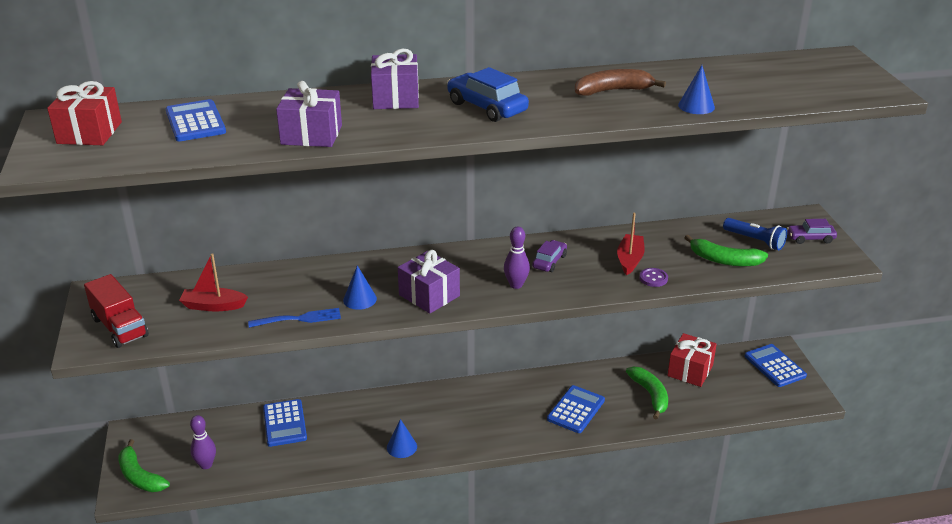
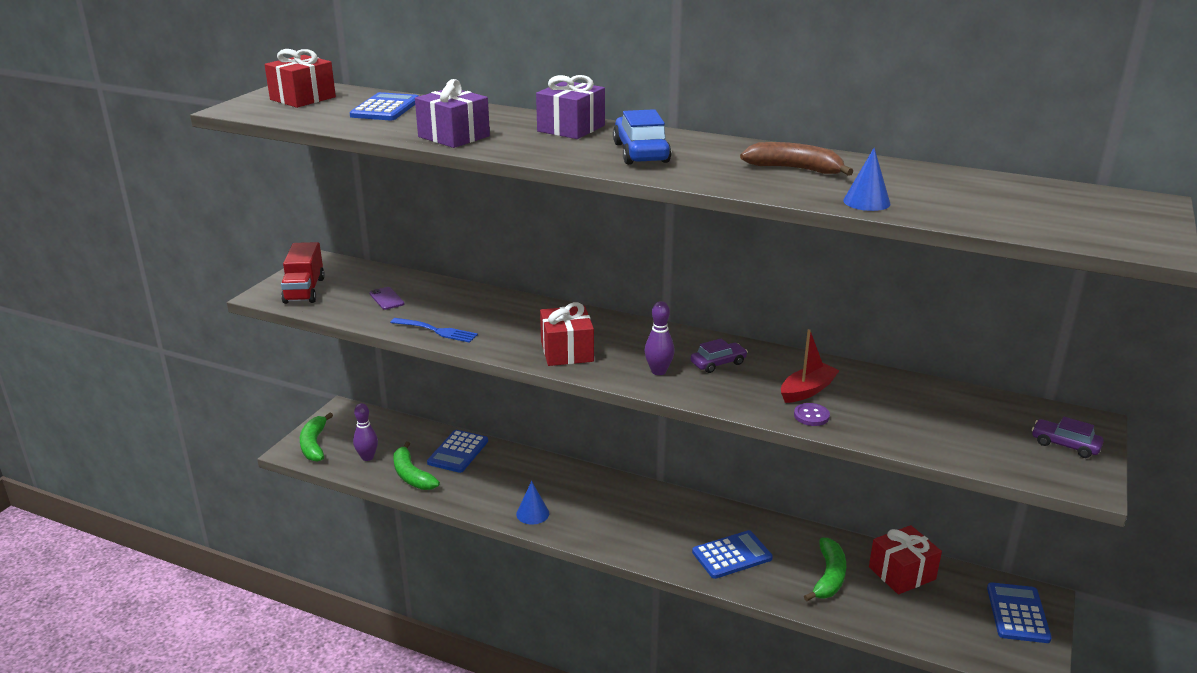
camera: 35 degrees right, 5 degrees down
(213, 306) = (386, 299): red boat -> purple phone
(359, 299) = (504, 333): blue cone -> none
(429, 295) = (567, 351): purple gift -> red gift
(724, 260) = (920, 428): green banana -> green banana (412, 475)
(755, 241) = (985, 423): blue flashlight -> none

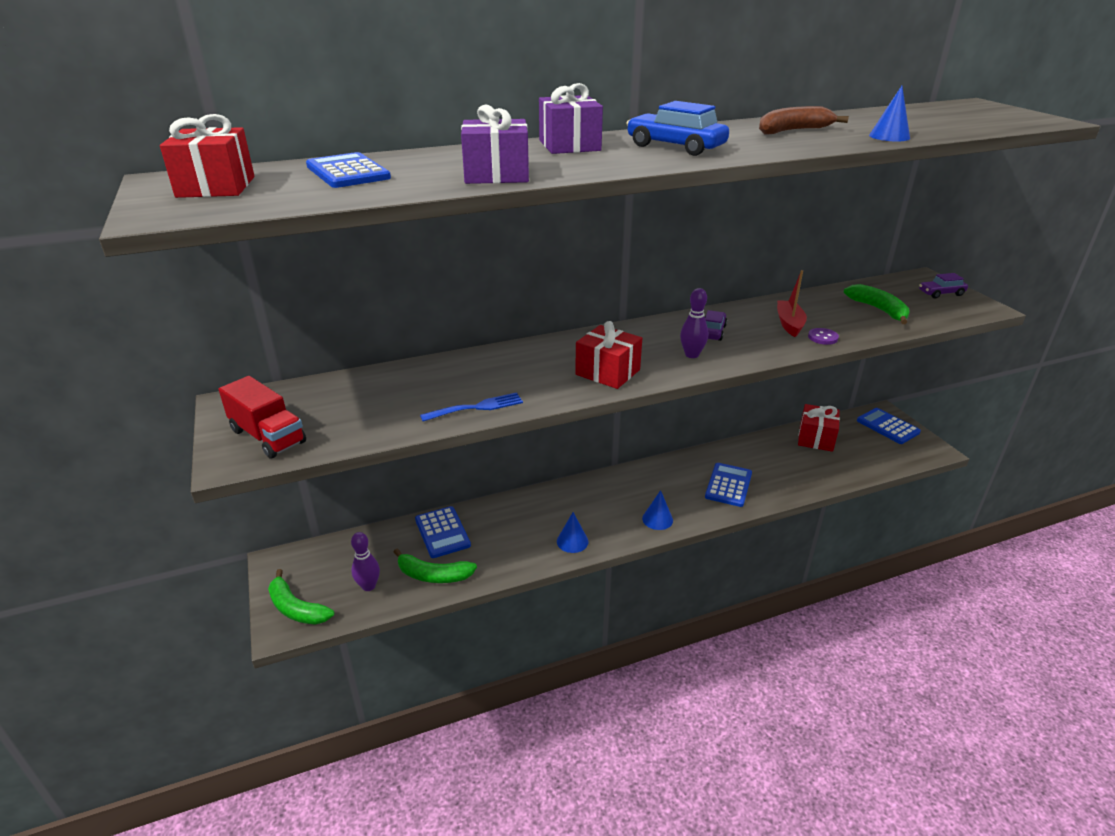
camera: 45 degrees left, 5 degrees up
(386, 299) = (373, 404): purple phone -> none
(622, 540) = (657, 519): none -> blue cone
(828, 577) = (791, 464): green banana -> green banana (878, 310)

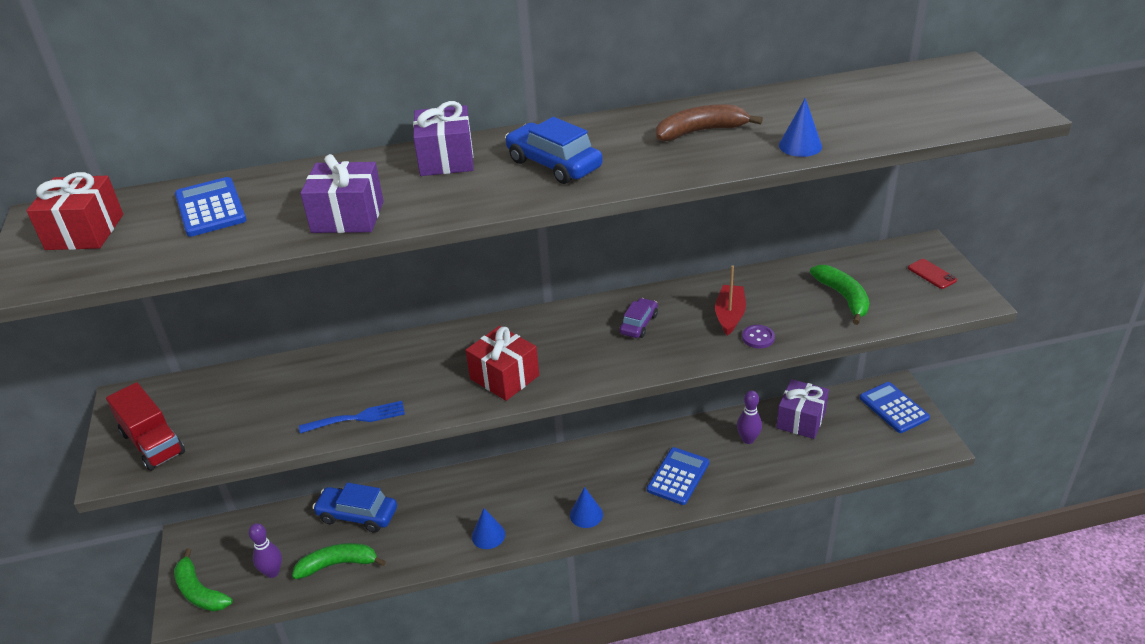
camera: 10 degrees right, 5 degrees up
(433, 575) = (338, 564): green banana -> green banana turned 150 degrees clockwise
(442, 532) = (357, 515): blue calculator -> blue car
(691, 355) = (602, 357): purple bowling pin -> purple bowling pin (748, 439)
(816, 438) = (801, 420): red gift -> purple gift
(941, 293) = (932, 274): purple car -> red phone

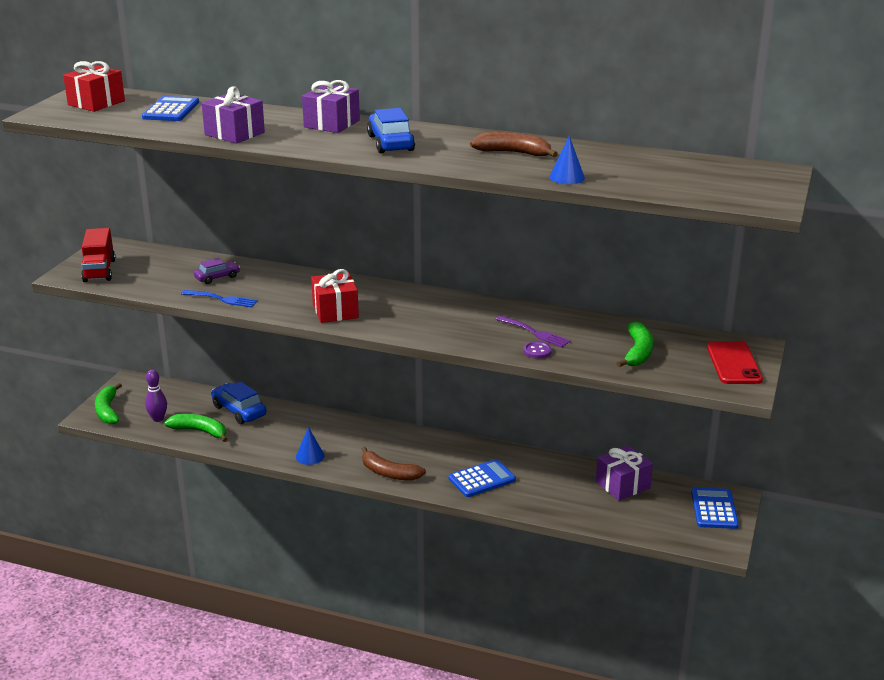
camera: 30 degrees right, 10 degrees down
(586, 514) = (389, 473): blue cone -> brown banana
(638, 324) = (462, 315): purple car -> purple car (217, 277)
(729, 315) = (534, 332): red boat -> purple fork
(748, 439) = (563, 479): purple bowling pin -> none
(932, 274) = (733, 363): red phone -> red phone, size x1.81

